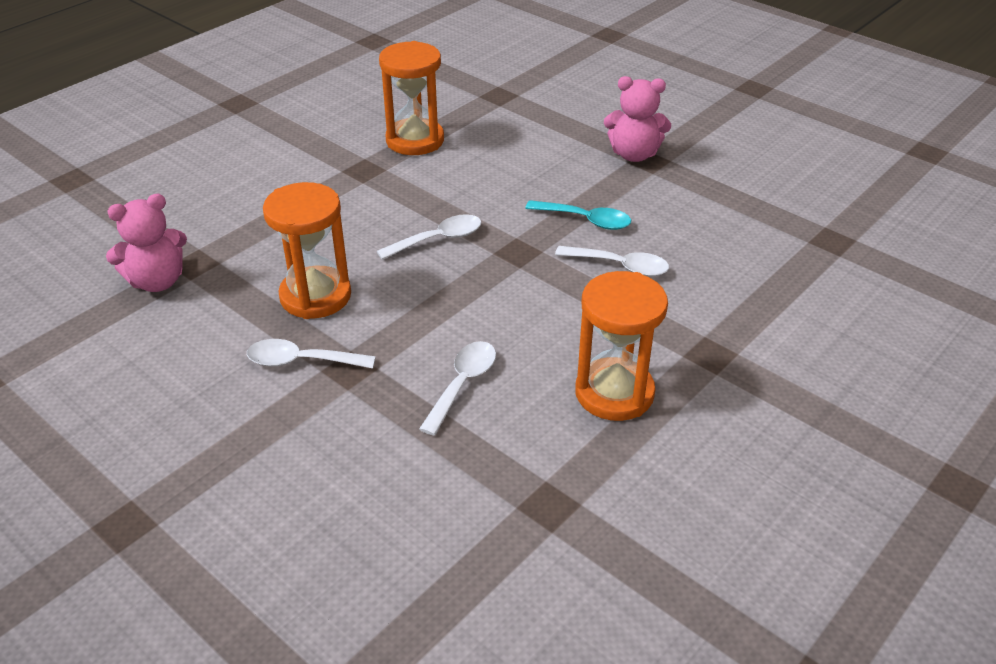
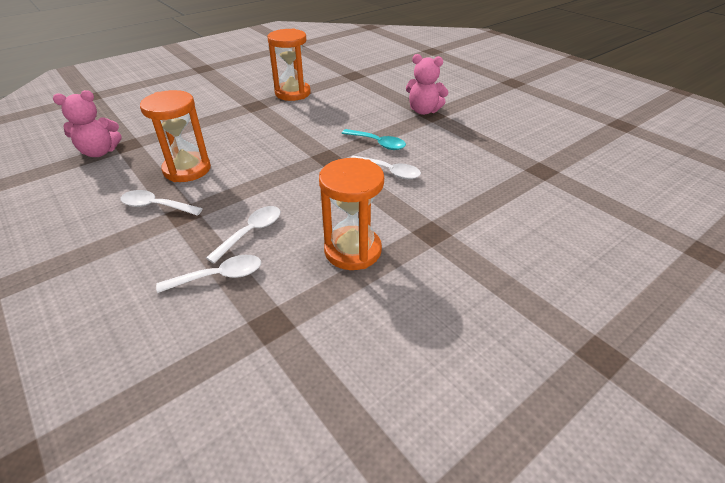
camera: 10 degrees right, 0 degrees up
(438, 239) = (279, 145): white spoon -> white spoon (219, 276)

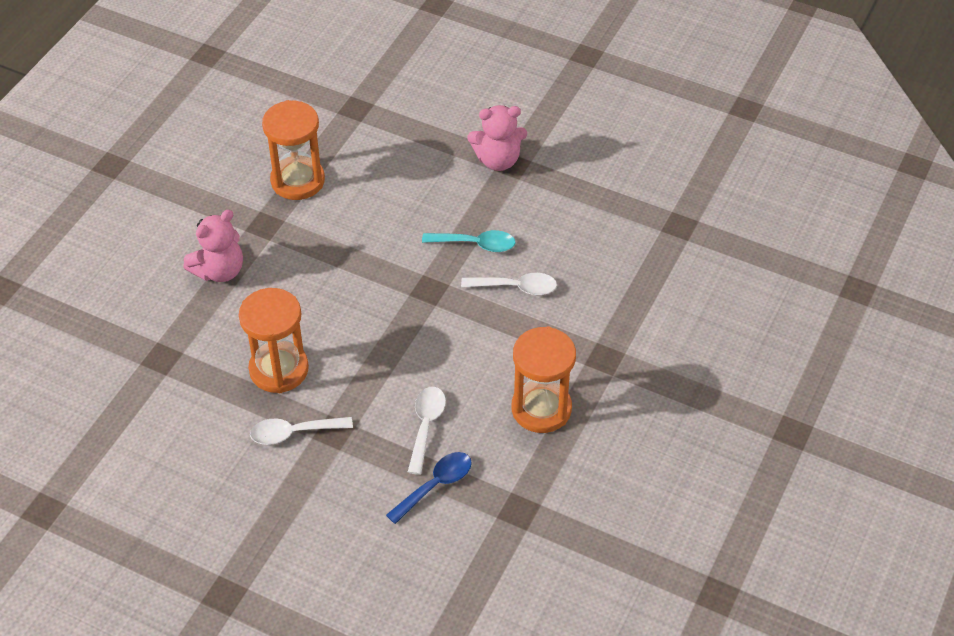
camera: 25 degrees left, 10 degrees up
(99, 152) = (139, 383): pink teddy bear -> pink teddy bear (219, 271)
(219, 276) = (435, 485): white spoon -> blue spoon

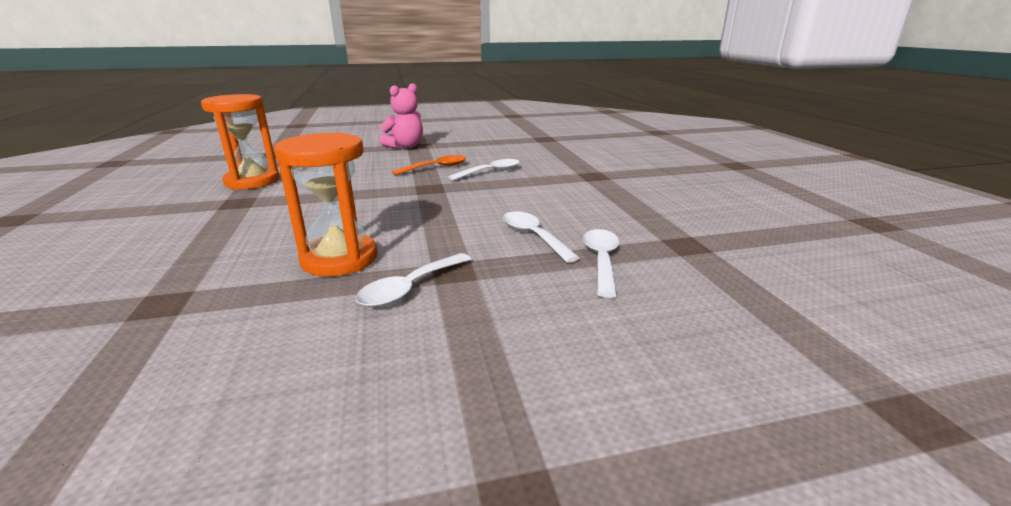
camera: 40 degrees left, 25 degrees down
(219, 271) = (204, 232): pink teddy bear -> none
(435, 485) = (601, 260): blue spoon -> white spoon
(476, 244) = (436, 168): turquoise spoon -> orange spoon
(541, 409) = (598, 201): orange hourglass -> none

